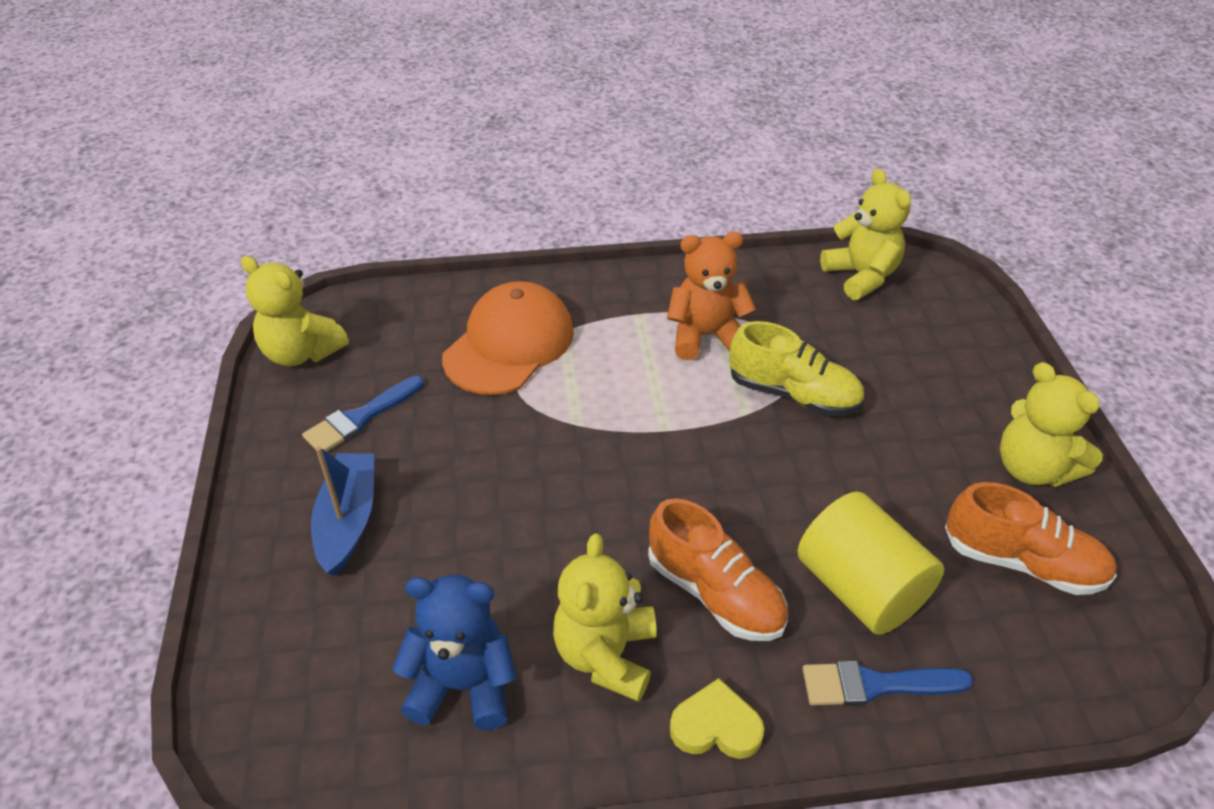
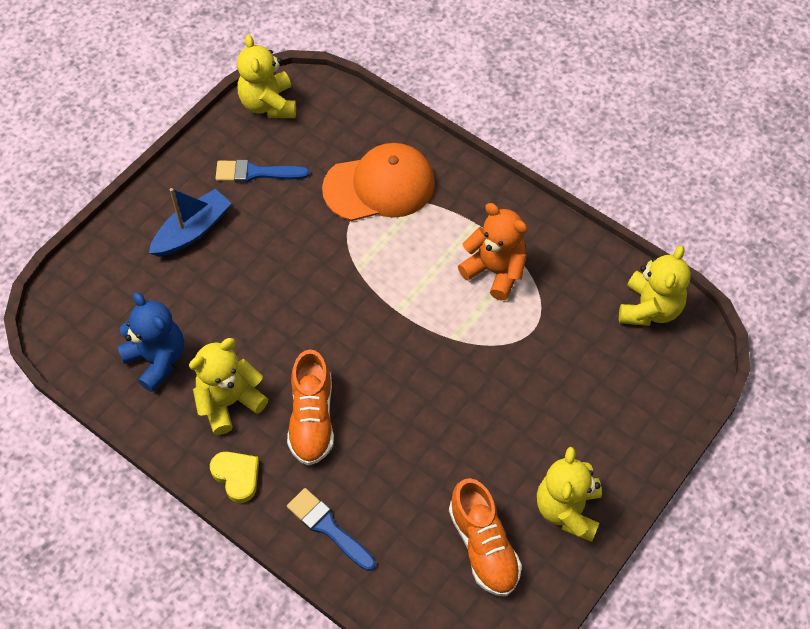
camera: 45 degrees right, 15 degrees up
(793, 394) = (495, 350): yellow shoe -> none
(860, 588) = (383, 481): yellow cylinder -> none

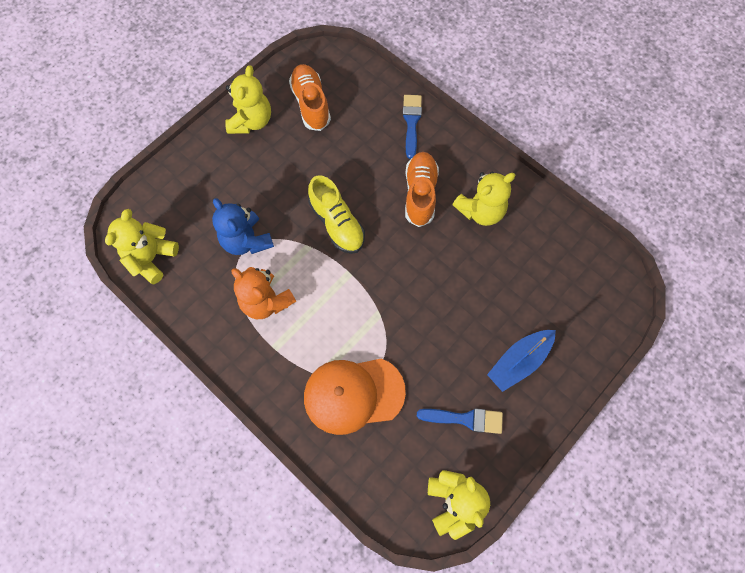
camera: 175 degrees left, 10 degrees up
(157, 359) = (537, 247): blue teddy bear -> blue teddy bear (246, 240)
(237, 476) = (473, 159): yellow heart -> none
(328, 527) = (411, 122): blue brush -> blue brush turned 135 degrees counterclockwise
(421, 370) = (337, 223): none -> yellow shoe

